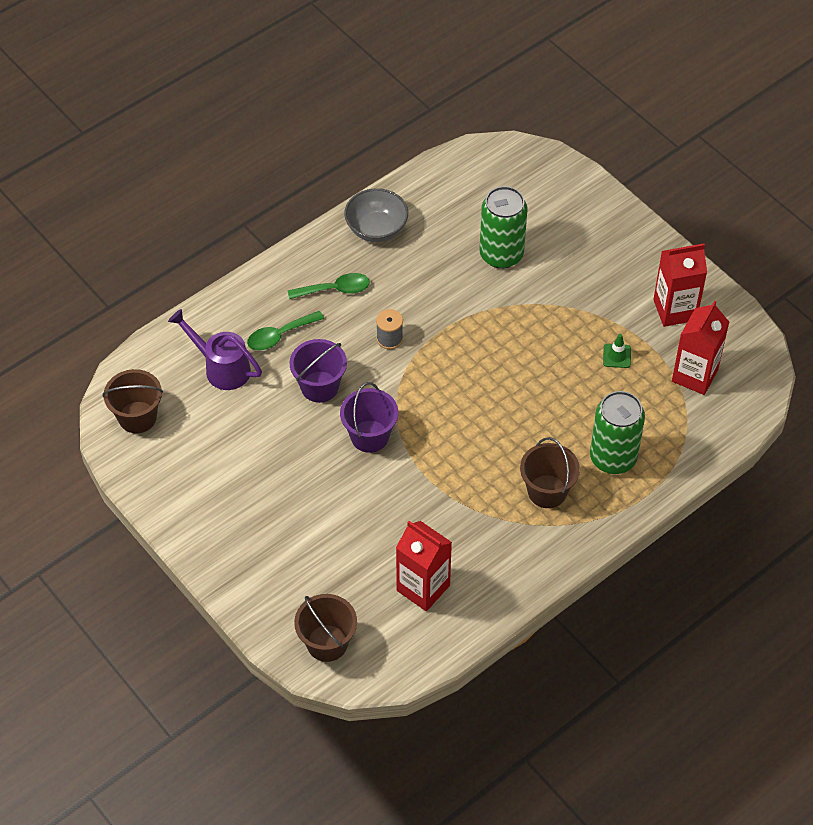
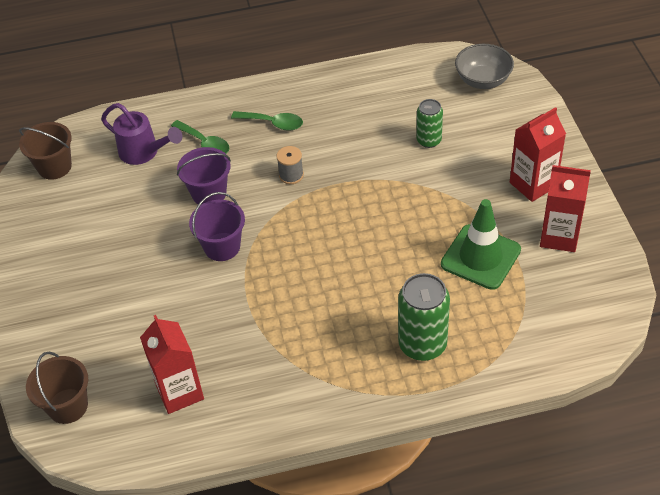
camera: 30 degrees right, 5 degrees down
(222, 368) = (143, 152): purple watering can -> purple watering can turned 150 degrees clockwise
(279, 336) = (205, 143): green spoon -> green spoon turned 135 degrees counterclockwise
(376, 229) = (337, 89): grey bowl -> grey bowl (483, 80)
(501, 255) = (429, 140): green can -> green can, size x0.60
(547, 491) = (343, 351): brown bucket -> none
(617, 356) = (480, 257): green traffic cone -> green traffic cone, size x2.36
(694, 375) = (544, 299): red carton -> red carton (533, 184)

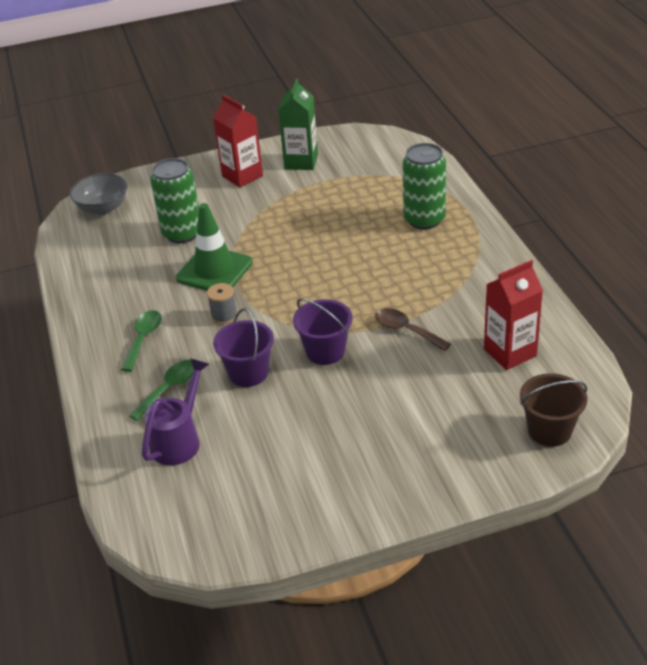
camera: 95 degrees left, 10 degrees down
(54, 167) = (198, 524): brown bucket -> none
(235, 310) = (406, 330): none -> brown spoon
(429, 140) = (182, 233): green can -> green can, size x1.66
(480, 257) = (326, 197): green traffic cone -> green traffic cone (214, 270)
(559, 236) = (301, 162): red carton -> green carton

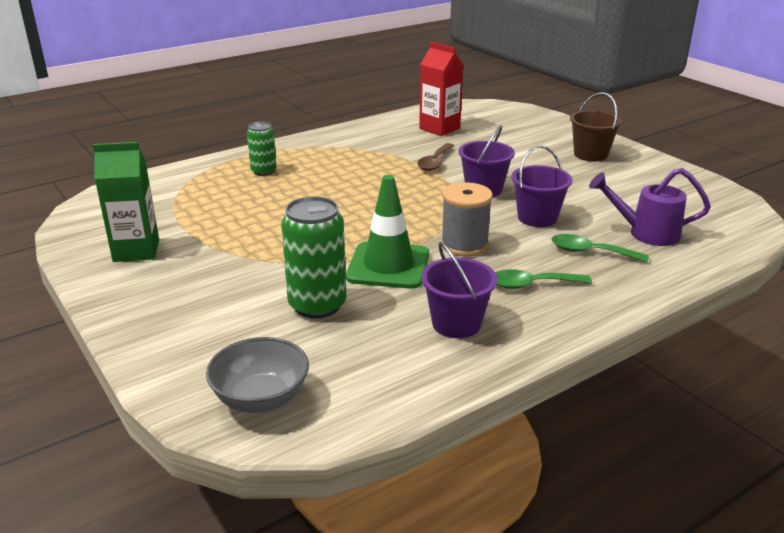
camera: 110 degrees left, 10 degrees down
(121, 290) = (456, 323): none -> purple bucket
(224, 316) = (464, 245): grey spool -> grey spool, size x1.61
(242, 176) = (168, 287): red carton -> none
(424, 219) = (263, 171): green can -> green can, size x0.60
(549, 430) = (510, 114): brown bucket -> brown bucket (590, 154)

